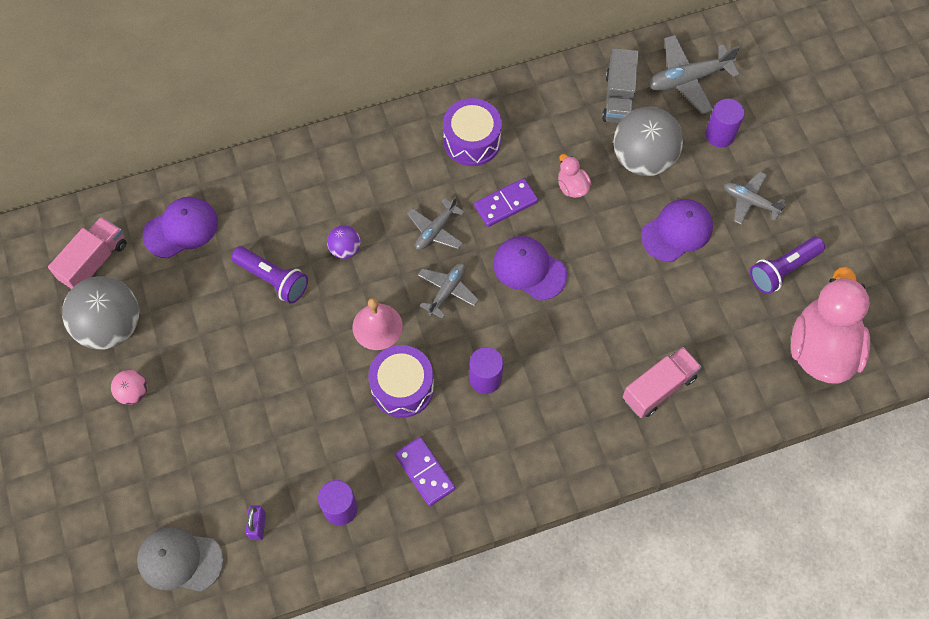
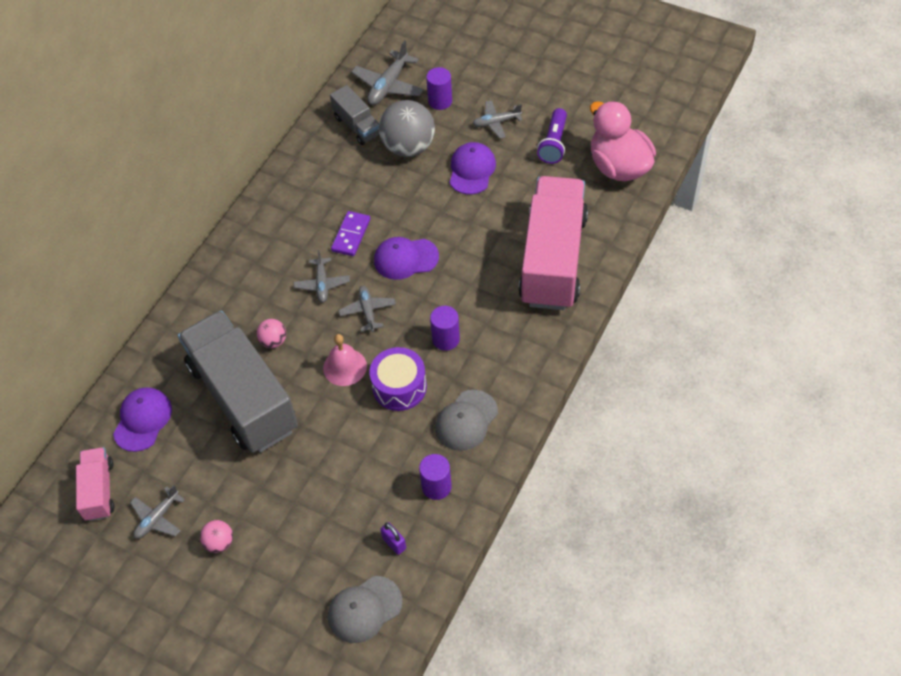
camera: 40 degrees left, 10 degrees down
(111, 326) = (157, 518): grey ball -> grey plane
(273, 279) = (243, 397): purple flashlight -> grey truck
(345, 249) = (274, 341): purple ball -> pink ball
(425, 472) = (466, 420): purple domino -> grey cap
(472, 141) = (289, 217): purple drum -> none
(572, 187) = (382, 194): pink duck -> none
(658, 388) = (553, 259): pink truck -> pink truck, size x2.13

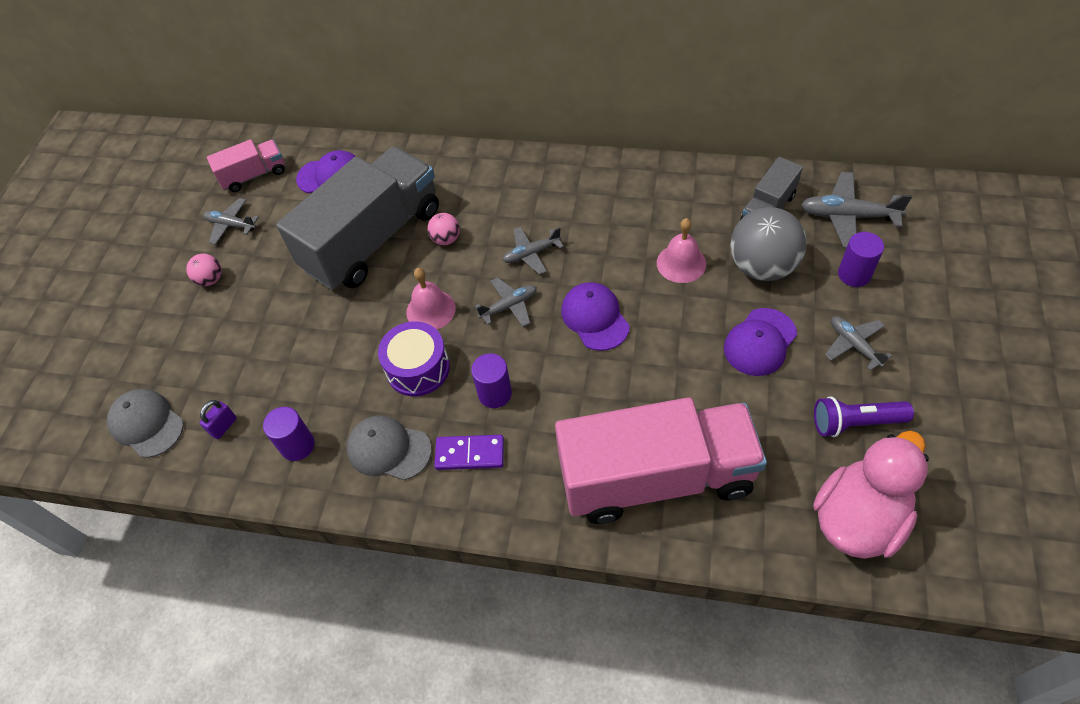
camera: 75 degrees right, 0 degrees up
(351, 235) = (607, 256): purple domino -> purple domino (470, 454)
(381, 192) = (681, 263): none -> pink bell
(472, 170) = (760, 342): purple cap -> purple cap turned 135 degrees clockwise

